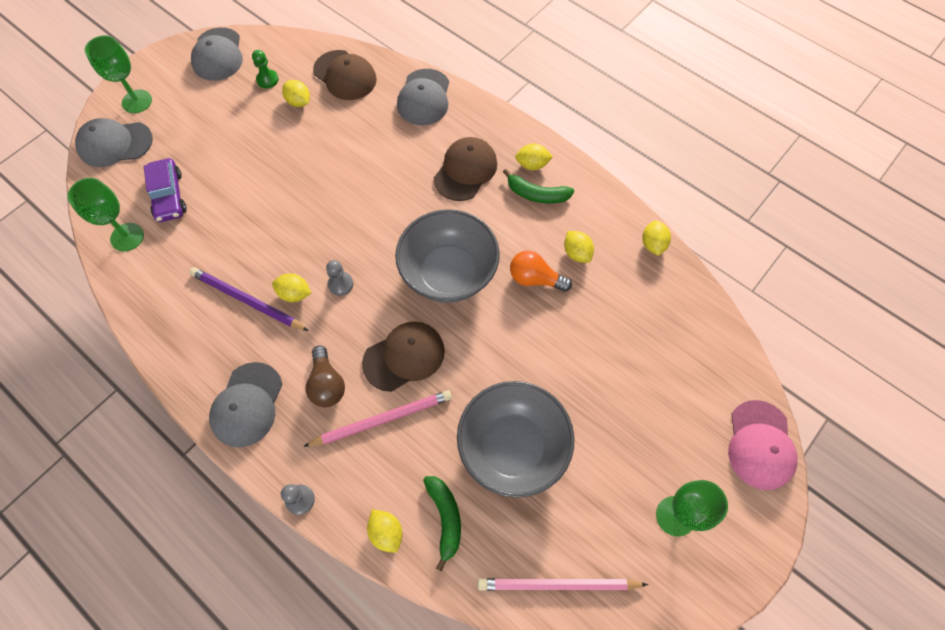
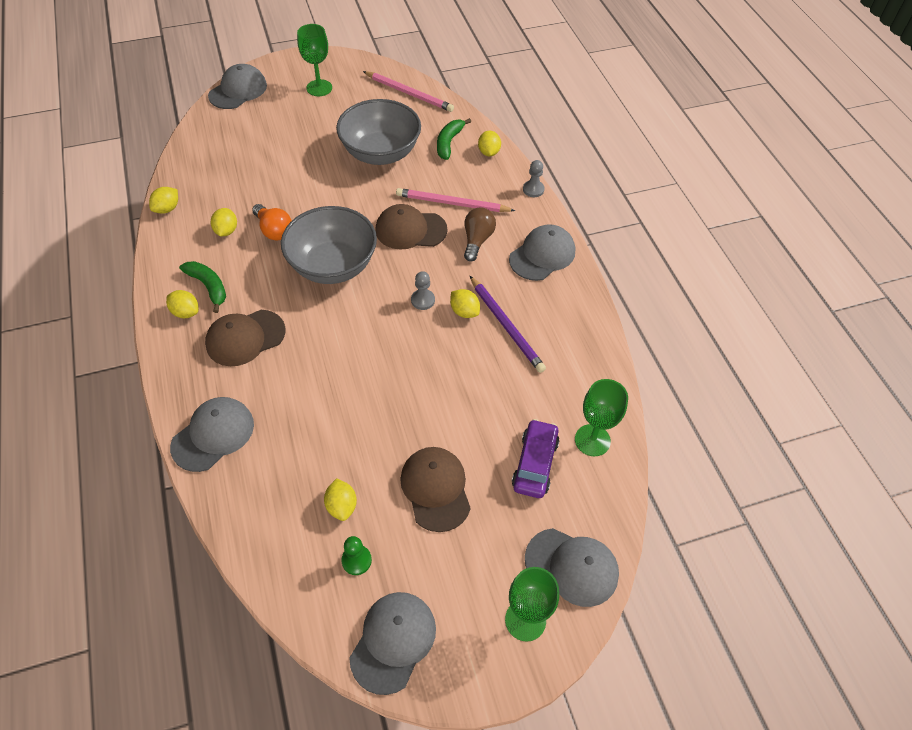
camera: 150 degrees left, 10 degrees down
(345, 75) = (269, 513): brown cap -> brown cap (435, 489)
(760, 445) = (238, 90): pink cap -> grey cap

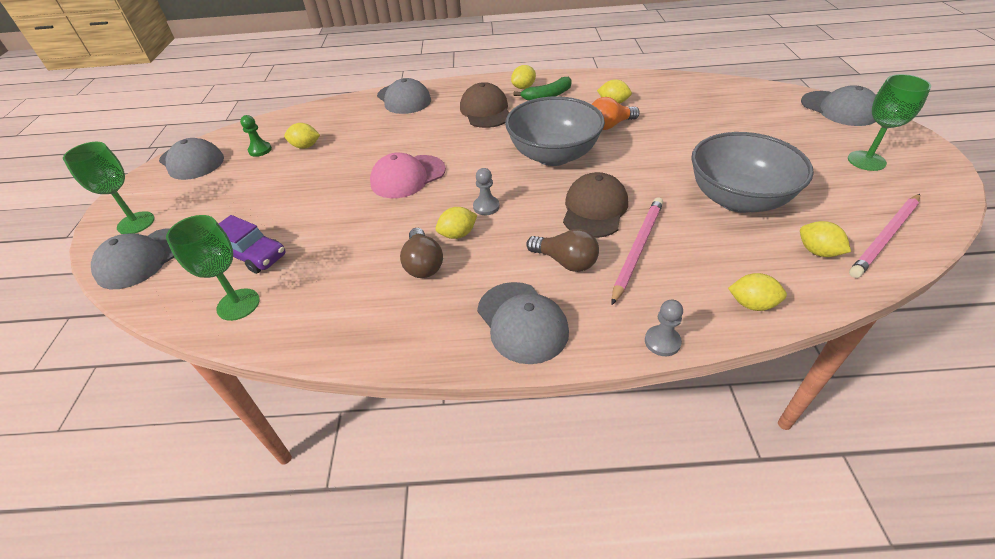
camera: 110 degrees right, 10 degrees down
(167, 209) = (645, 77): yellow lemon -> yellow lemon (817, 251)
(388, 374) = (408, 177): none -> pink cap
(435, 489) = (279, 191): brown cap -> none
(449, 143) = (769, 263): green banana -> none
(506, 325) = (423, 264): purple pencil -> brown light bulb

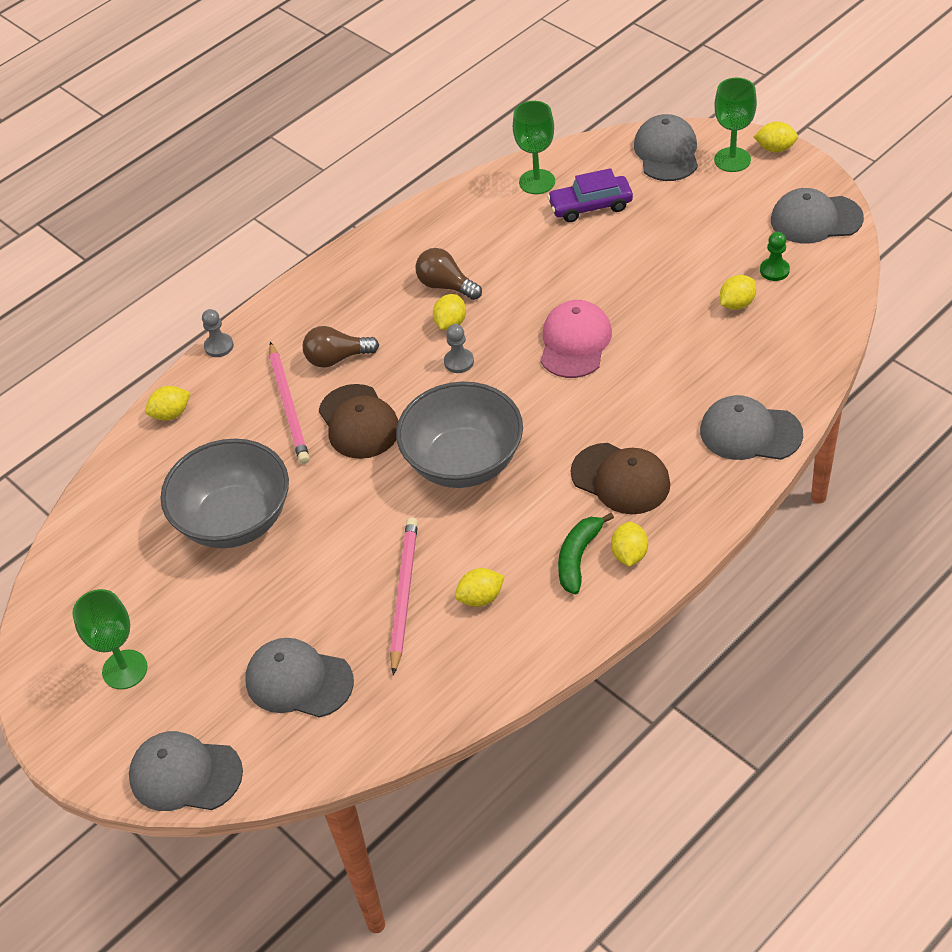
camera: 140 degrees right, 5 degrees up
(522, 322) = (325, 298): grey cap -> grey cap (298, 681)
(610, 125) = (446, 550): orange light bulb -> none
(817, 251) = (138, 498): yellow lemon -> yellow lemon (775, 148)
(885, 237) = (84, 554): pink pencil -> pink pencil (403, 595)

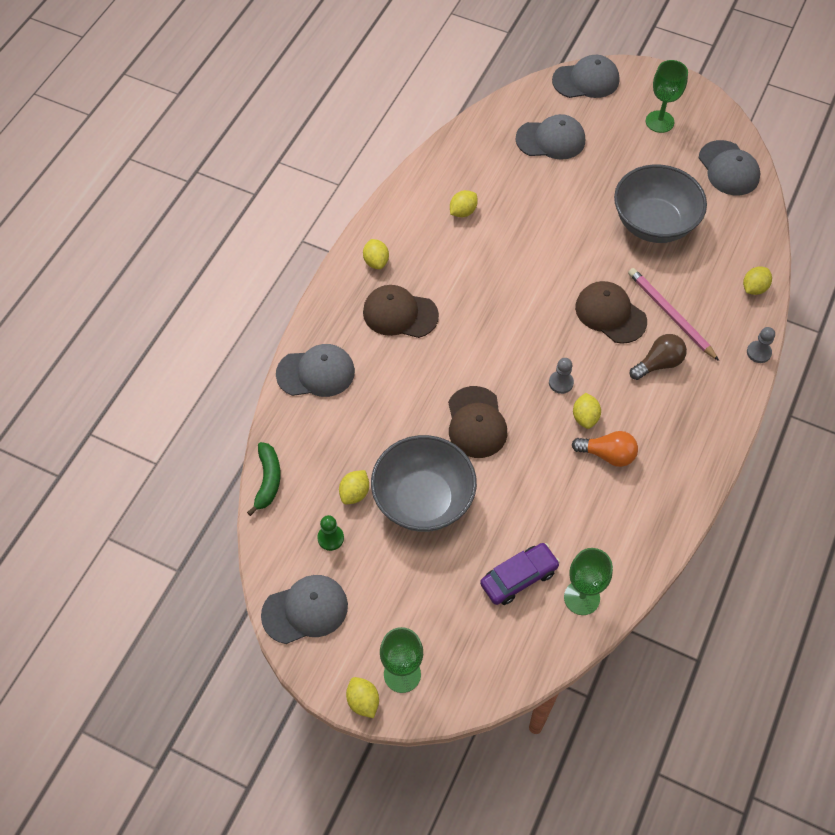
camera: 155 degrees right, 10 degrees up
(403, 595) = (513, 202): pink pencil -> none
(446, 286) = (607, 454): brown light bulb -> orange light bulb
(463, 462) = (517, 301): grey bowl -> grey bowl (423, 500)
(575, 342) = (476, 422): pink cap -> brown cap
(578, 557) = (409, 252): green banana -> green banana (268, 480)
(666, 152) = (470, 670): grey cap -> grey cap (728, 168)
(775, 148) = (363, 701): yellow lemon -> yellow lemon turned 75 degrees clockwise

